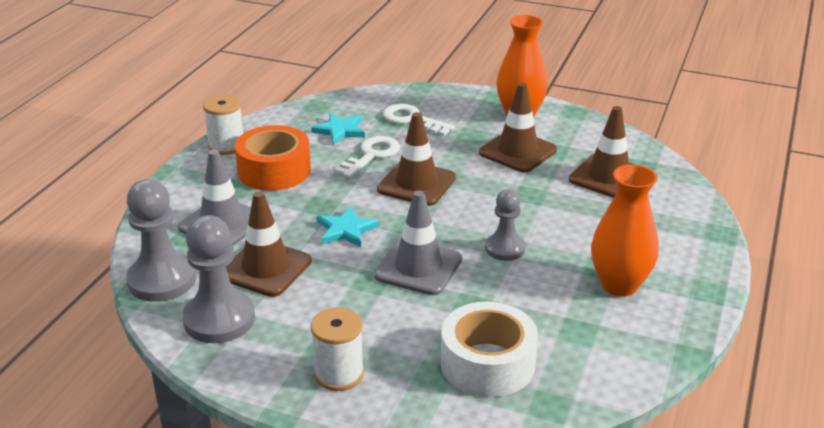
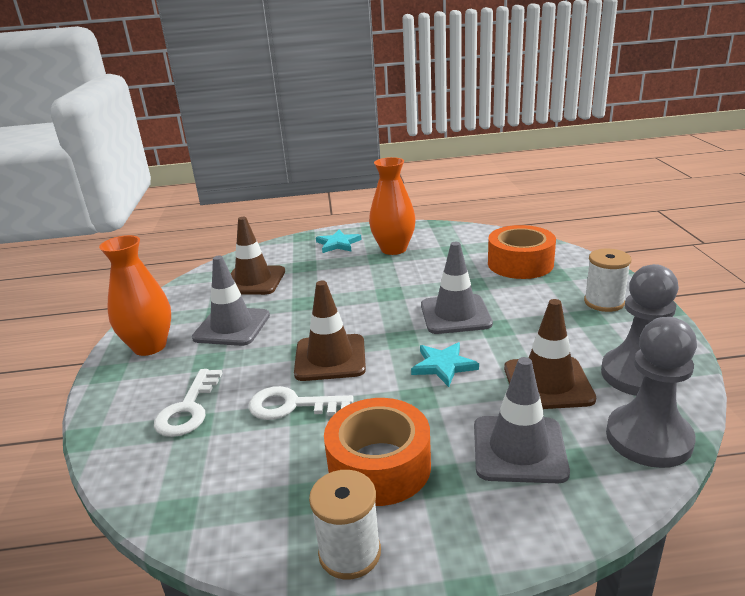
camera: 115 degrees left, 5 degrees down
(340, 130) = (243, 455): turquoise star -> turquoise star (338, 244)
(487, 363) = (520, 264): white tape -> orange tape
(505, 248) = (393, 291): grey pawn -> none
(517, 151) = (232, 327): brown traffic cone -> grey traffic cone

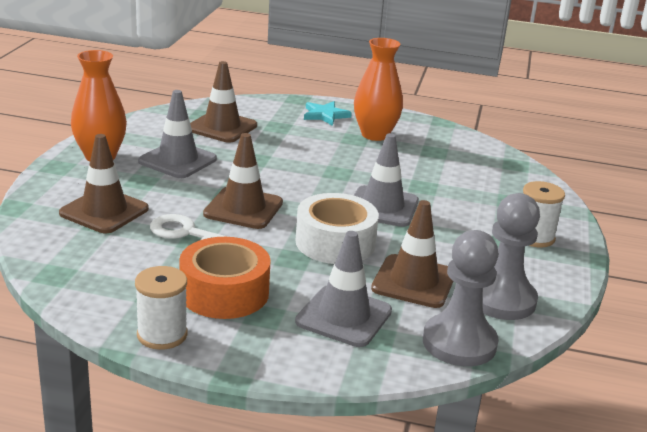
camera: 15 degrees right, 0 degrees up
(188, 409) = (104, 211): white key -> brown traffic cone
(443, 366) = (335, 242): turquoise star -> white tape
(520, 264) = (487, 182): orange tape -> none

